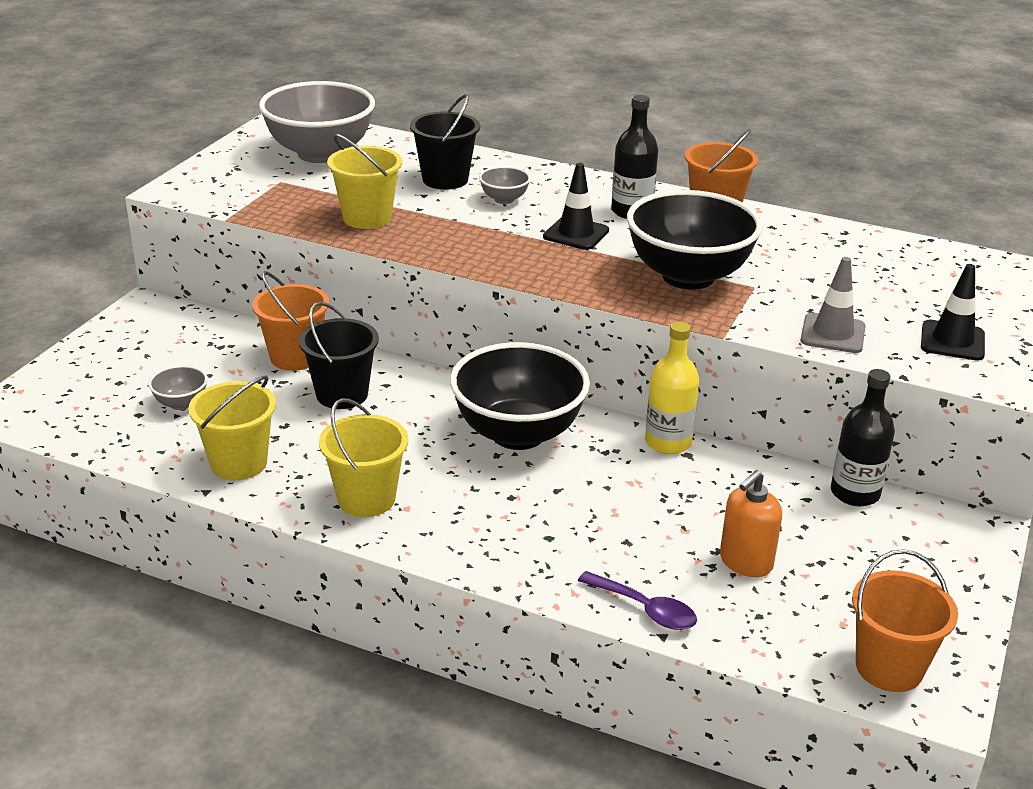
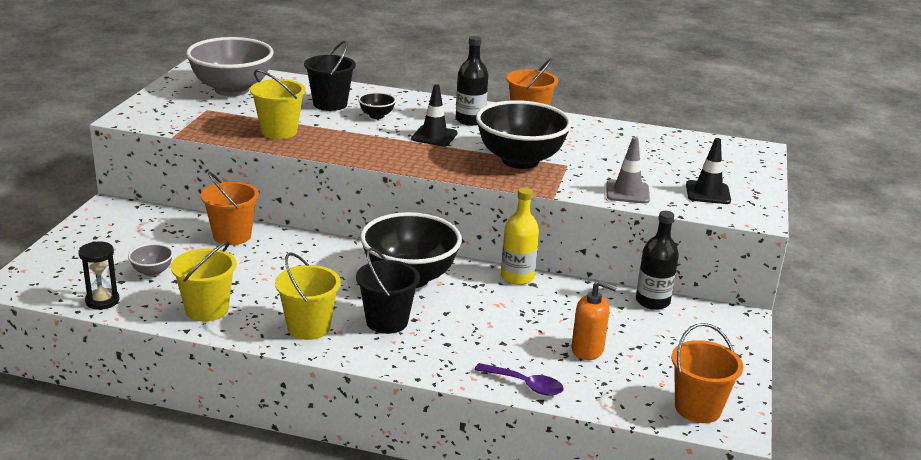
camera: 10 degrees left, 5 degrees down
(108, 441) = (102, 301): none -> black hourglass
(342, 394) = (273, 259): black bucket -> black bucket (387, 321)
(504, 199) = (376, 116): grey bowl -> black bowl
(745, 562) = (587, 350): orange soap dispenser -> orange soap dispenser turned 105 degrees counterclockwise

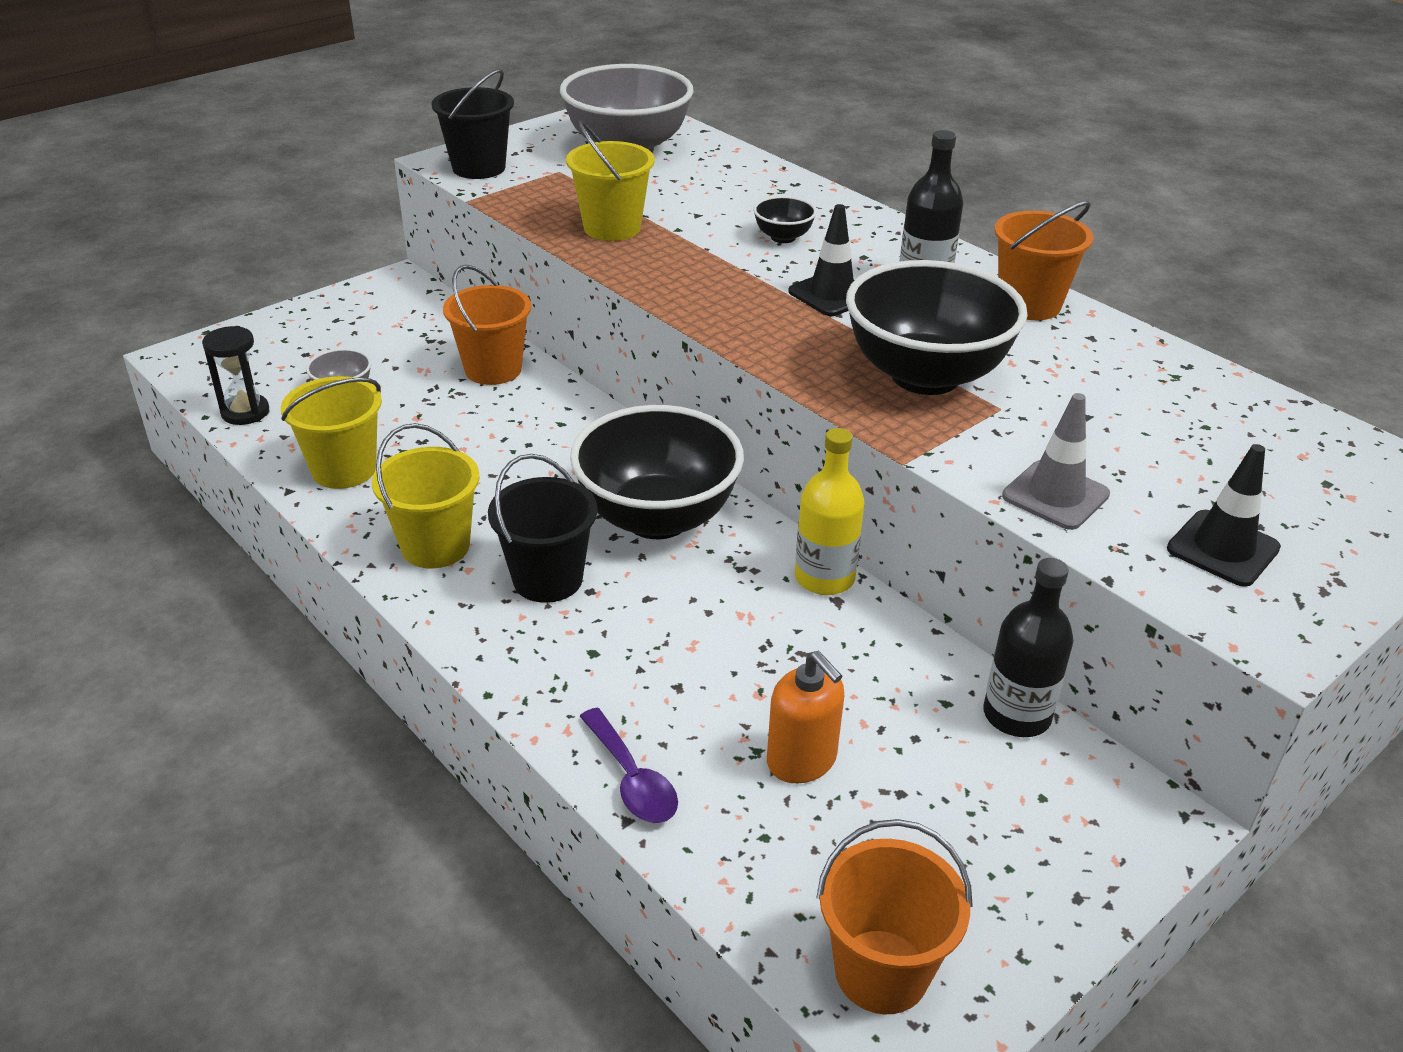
camera: 35 degrees right, 10 degrees up
(330, 104) = (736, 202): black bucket -> black bucket (479, 168)

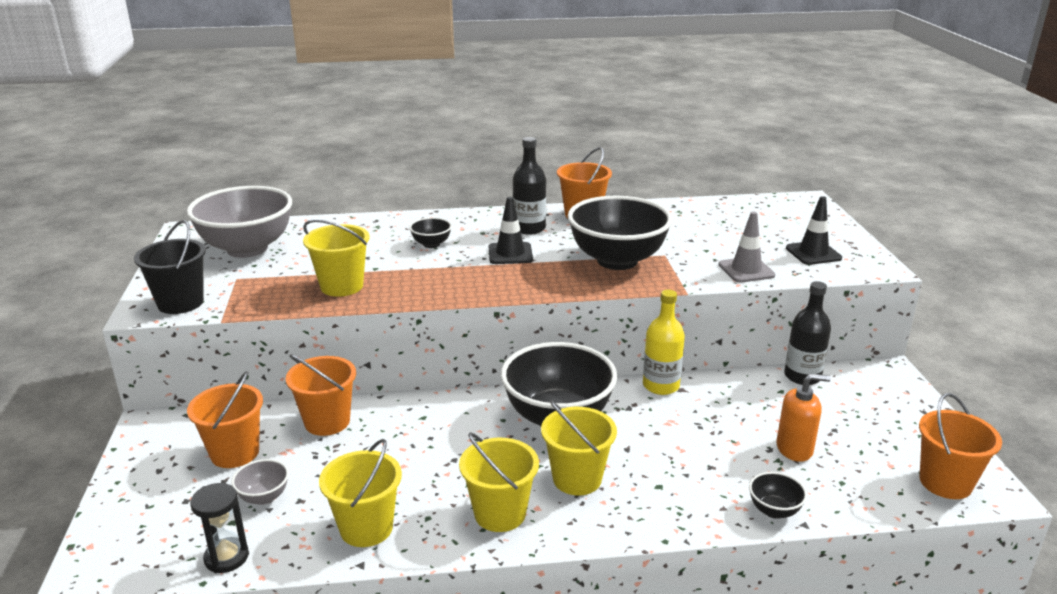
camera: 55 degrees left, 10 degrees down
(395, 344) = (235, 453): none -> orange bucket
(547, 579) = (577, 479): black bucket -> yellow bucket
(632, 779) = (774, 510): purple spoon -> black bowl

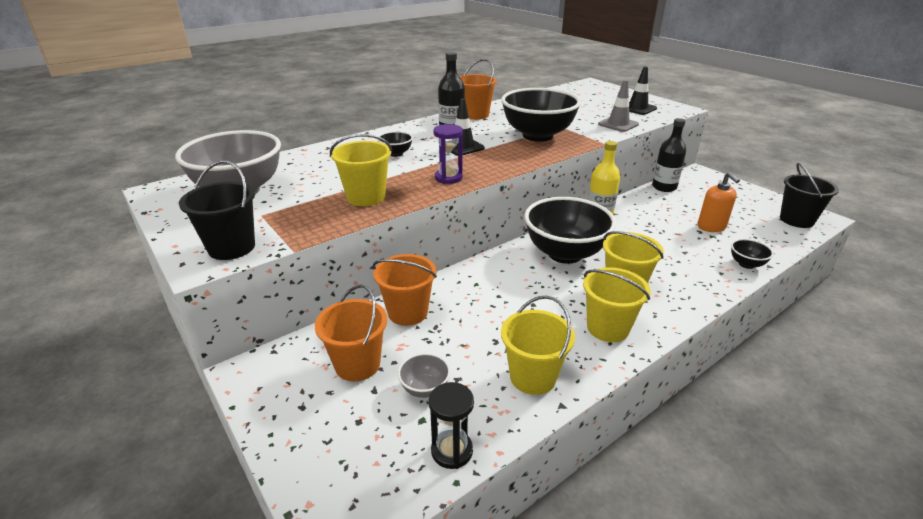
camera: 30 degrees left, 5 degrees up
(445, 287) = (448, 178): none -> purple hourglass
(794, 449) = (711, 227): orange soap dispenser -> orange soap dispenser turned 105 degrees clockwise
(945, 482) = (796, 220): orange bucket -> black bucket

